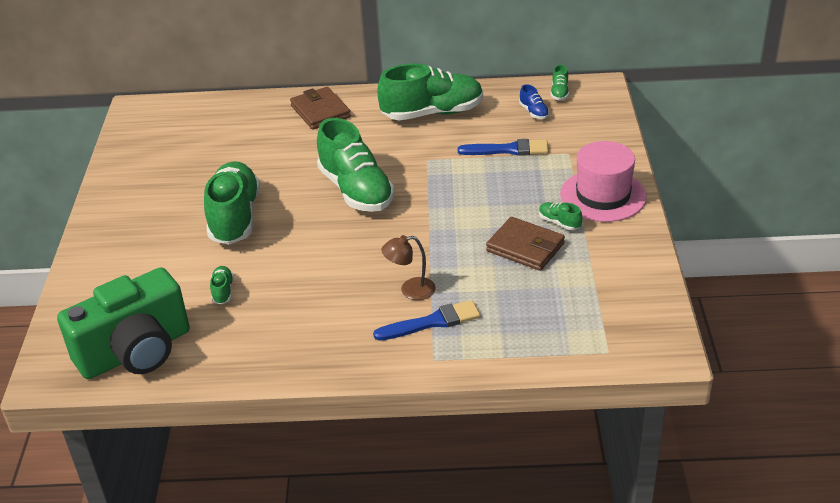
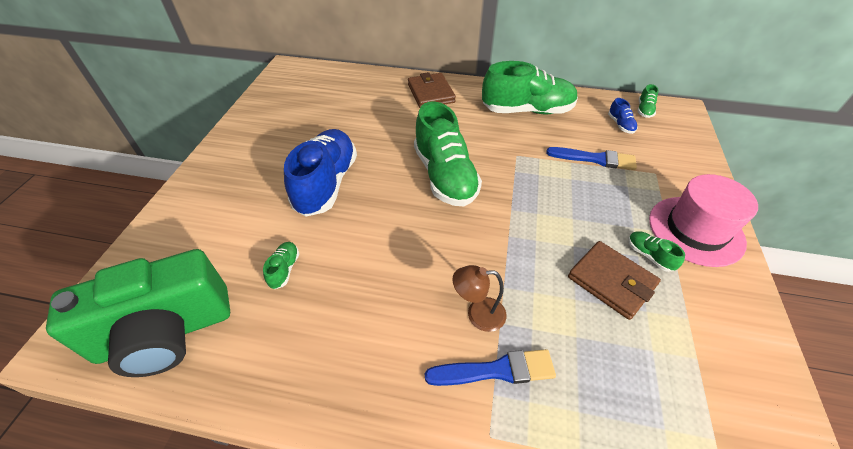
camera: 10 degrees right, 10 degrees up
(235, 217) = (326, 184): green shoe -> blue shoe

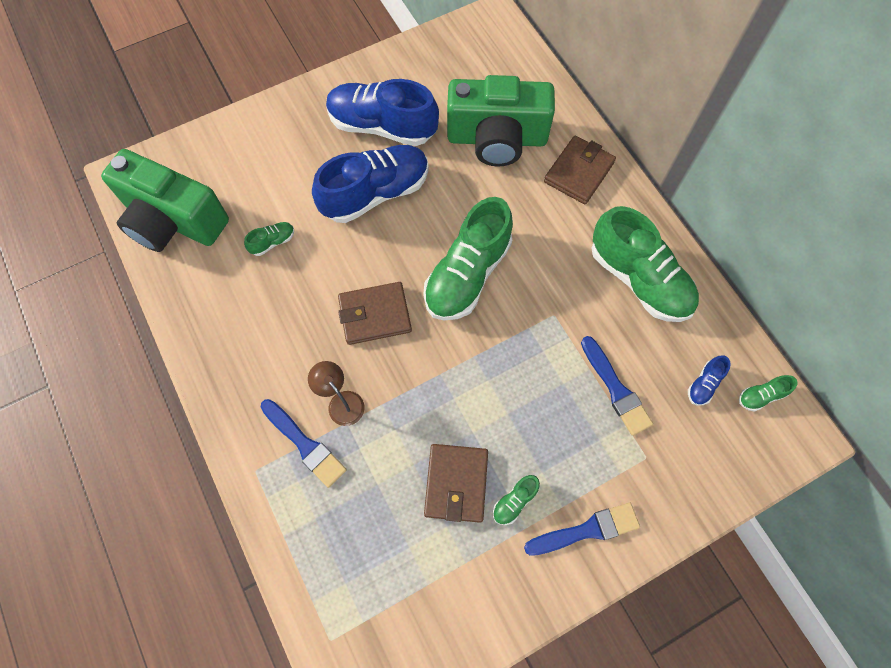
camera: 50 degrees right, 20 degrees up
(282, 150) = (382, 126): none -> blue shoe
(366, 109) = (497, 139): none -> green camera
(422, 244) = (375, 315): none -> brown wallet
(649, 256) = (514, 501): green shoe -> green shoe turned 150 degrees counterclockwise
(695, 230) = (586, 530): pink hat -> blue brush

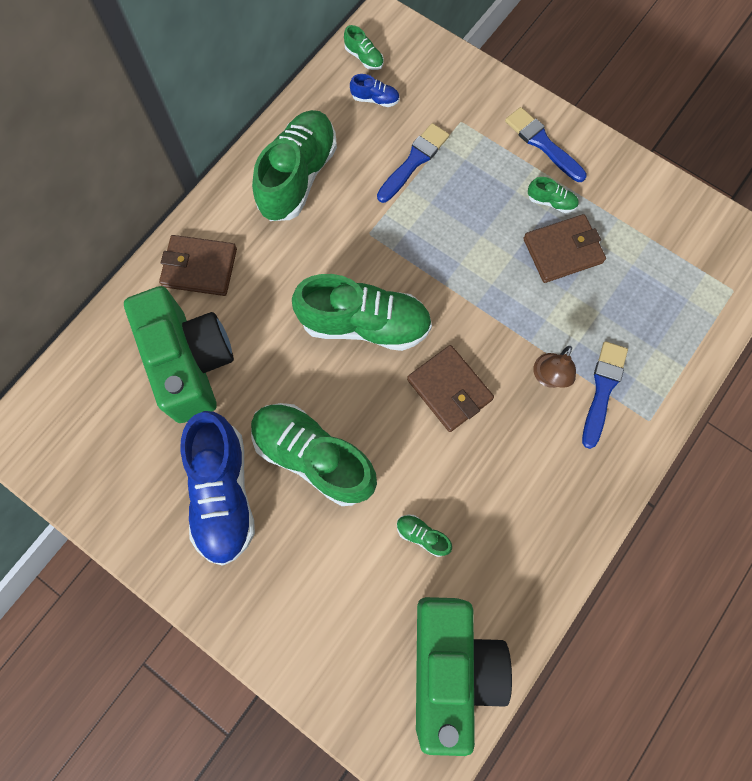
camera: 115 degrees left, 5 degrees up
(375, 193) = (313, 457): blue shoe -> green shoe

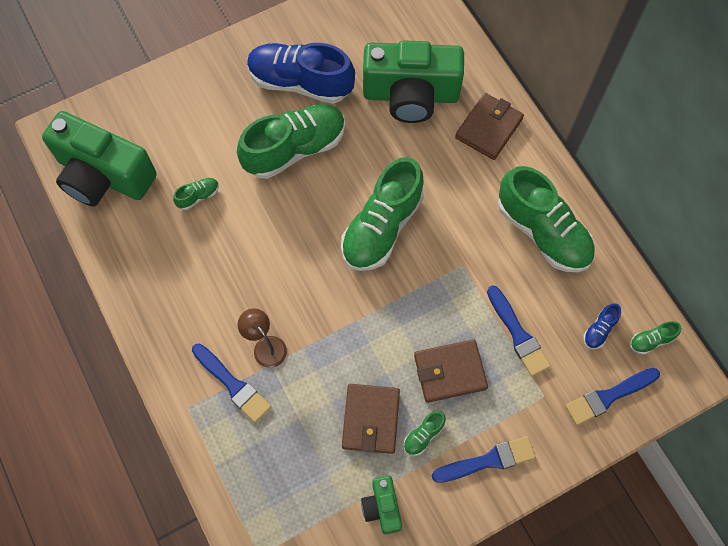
camera: 115 degrees right, 5 degrees down
(433, 73) = (608, 396): none -> blue brush
(449, 390) = (295, 265): brown wallet -> brown wallet (449, 372)
(632, 209) = (382, 507): none -> green camera

